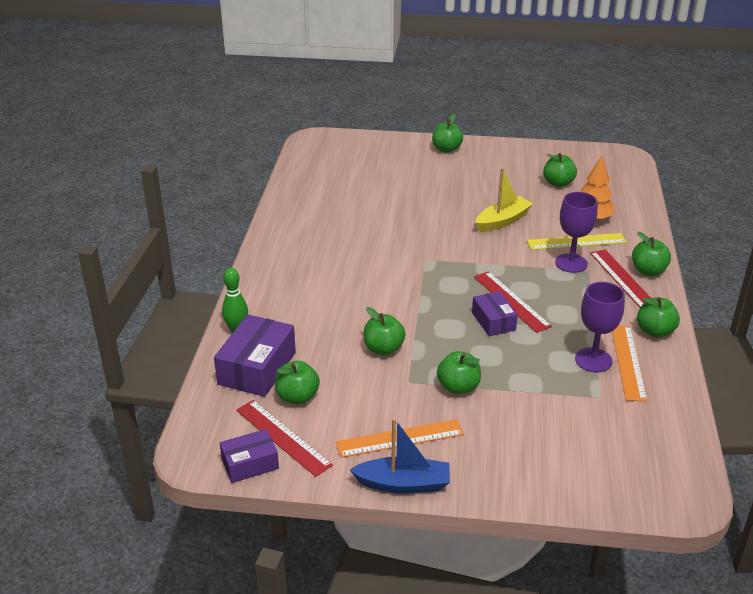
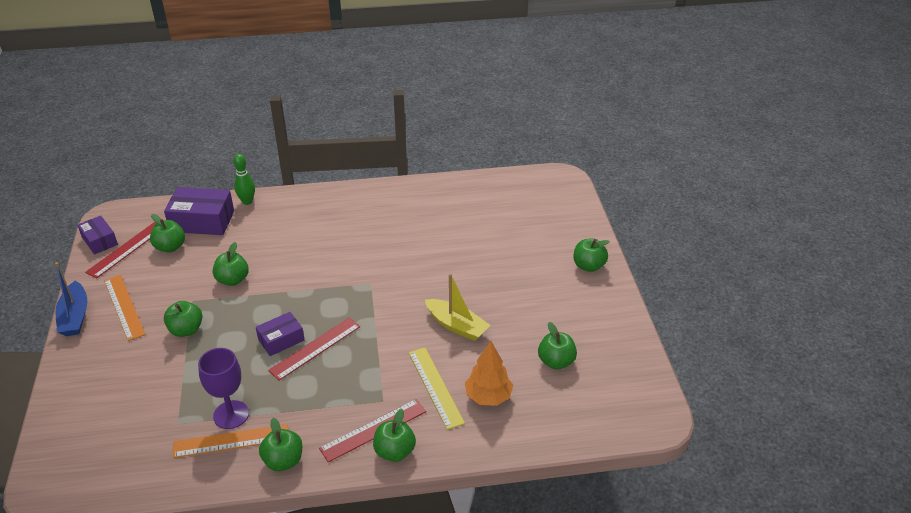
camera: 75 degrees right, 5 degrees up
(571, 263) = (392, 386): purple goblet -> none

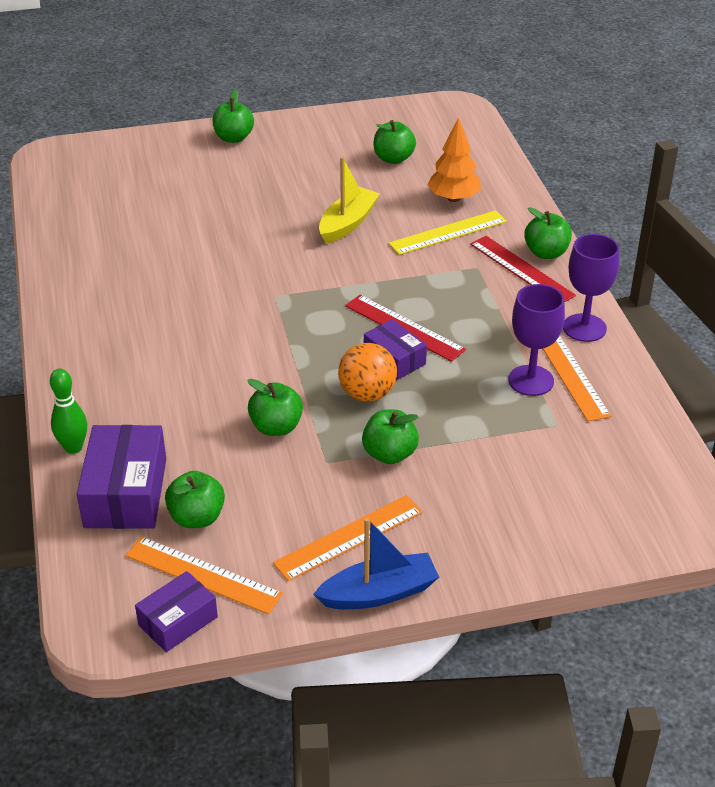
camera: 95 degrees left, 0 degrees up
(126, 249) = (203, 574): red ruler -> orange ruler
(249, 323) = (367, 394): none -> orange ball
(283, 461) = (584, 328): green apple -> purple goblet

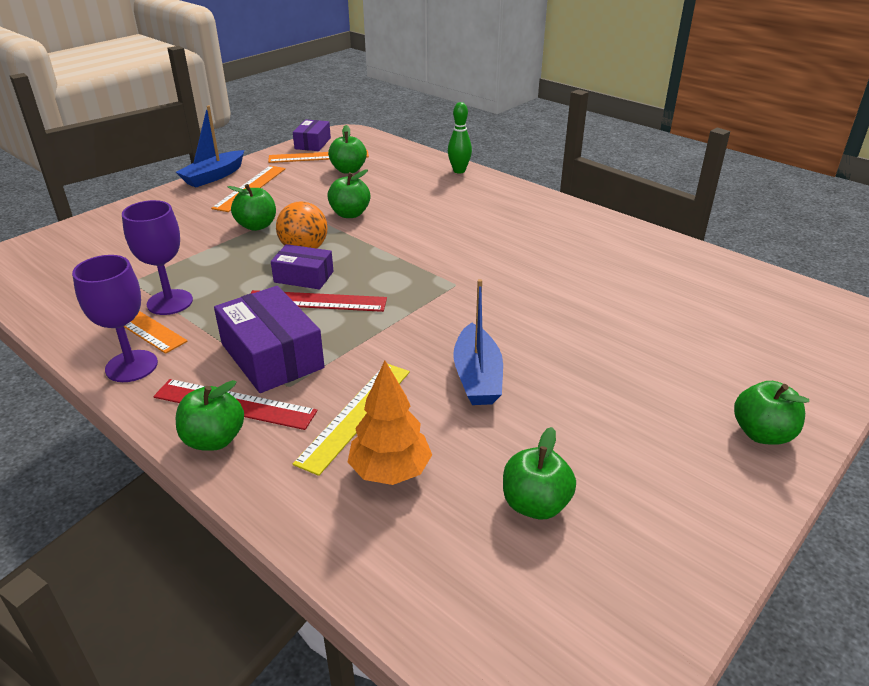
camera: 145 degrees right, 5 degrees down
(126, 493) = (401, 166): purple box -> purple box (272, 356)
(347, 223) = (477, 377): yellow boat -> blue boat

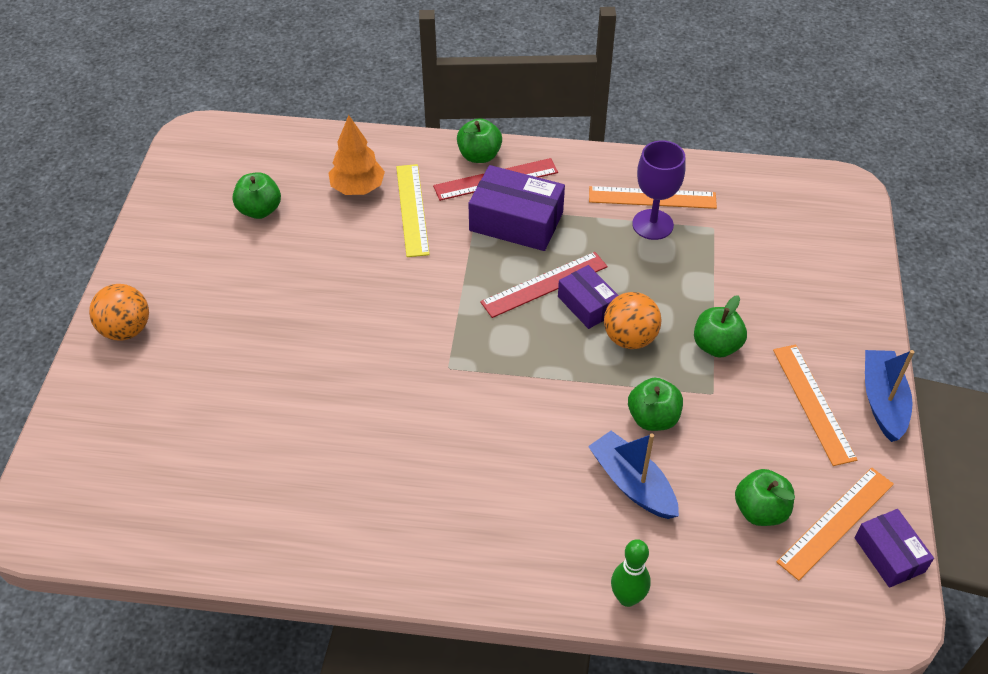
camera: 145 degrees right, 15 degrees up
(131, 366) = (596, 169): purple goblet -> none
(304, 277) = (587, 304): purple box -> purple box turned 75 degrees clockwise
(477, 377) = (355, 278): blue boat -> blue boat (632, 483)
(762, 434) = (126, 330): green apple -> orange ball

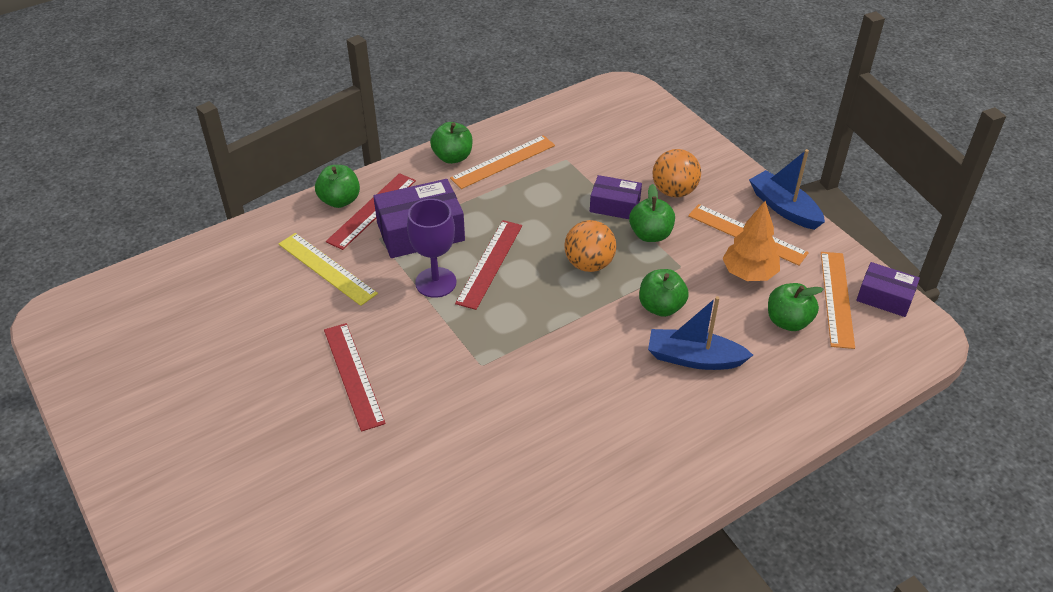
camera: 40 degrees left, 5 degrees down
(126, 330) = (163, 513): orange ball -> orange ball (674, 191)
(259, 210) = (189, 343): green apple -> green apple (453, 157)
(346, 311) = (353, 375): none -> red ruler
(358, 188) = (262, 278): orange tree -> orange tree (749, 274)
(587, 304) = (535, 259): purple box -> purple box (615, 205)
(627, 598) = (771, 434): green bowling pin -> none
(652, 224) = (523, 179): purple goblet -> purple goblet (436, 282)

